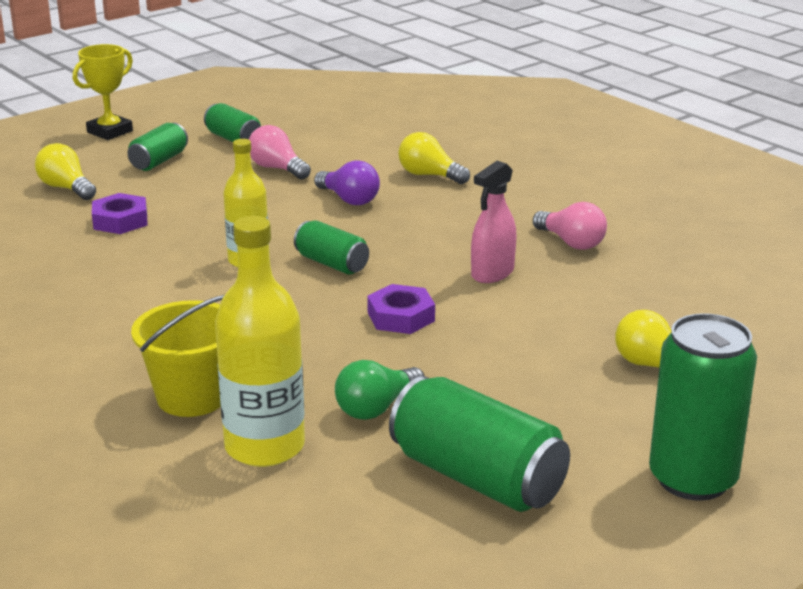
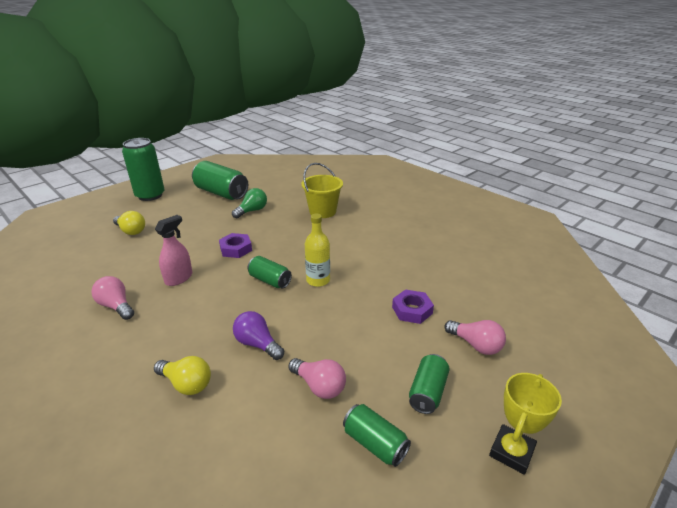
camera: 175 degrees right, 5 degrees up
(66, 188) = (475, 345): yellow light bulb -> pink light bulb
(264, 446) = (292, 198): yellow bottle -> none

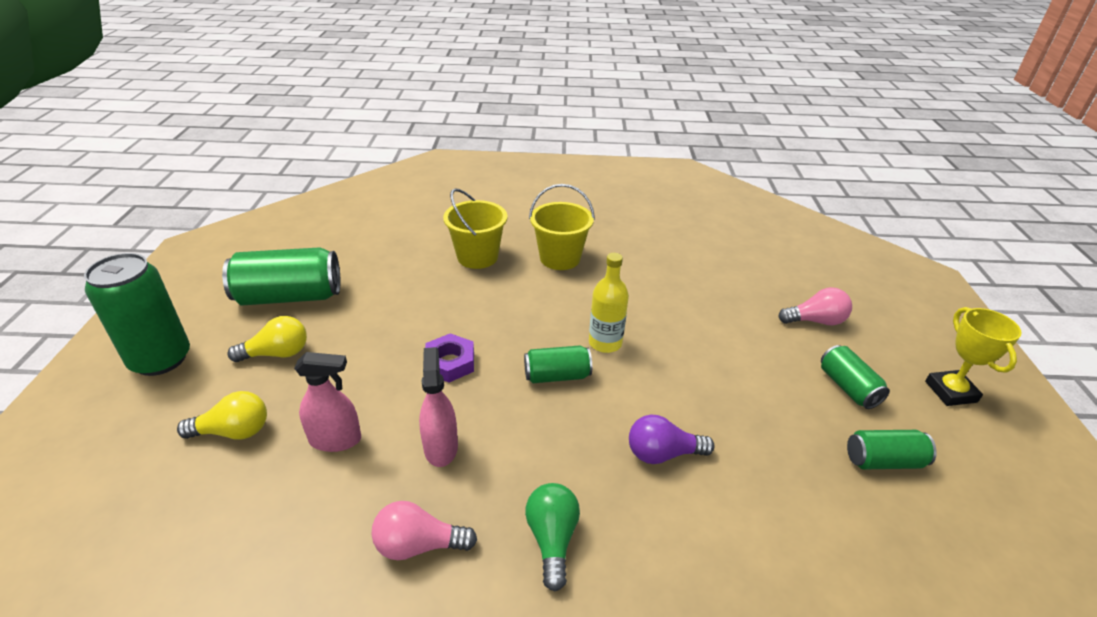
camera: 45 degrees left, 5 degrees up
(152, 253) = (335, 440): none -> pink spray bottle
(186, 384) = (669, 553): yellow light bulb -> yellow light bulb (277, 353)
(252, 211) = (383, 300): green light bulb -> green light bulb (552, 539)
(319, 386) = (776, 449): pink light bulb -> none
(364, 230) = (560, 258): none -> yellow bucket
(412, 310) = (729, 320): purple nut -> none

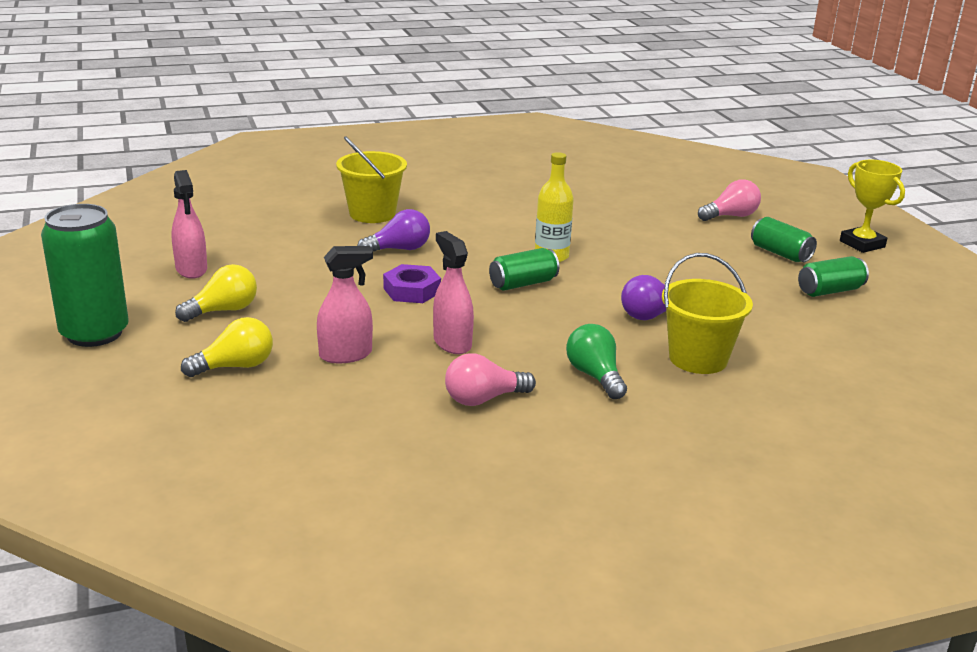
camera: 20 degrees left, 10 degrees down
(289, 297) = (191, 269): green can -> pink spray bottle
(472, 305) = (399, 249): none -> purple light bulb
(560, 258) = (460, 204): yellow bucket -> yellow bucket (698, 358)

